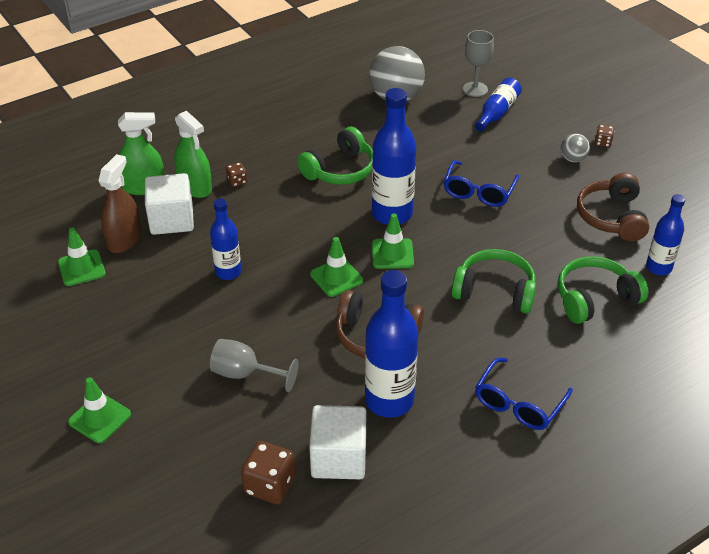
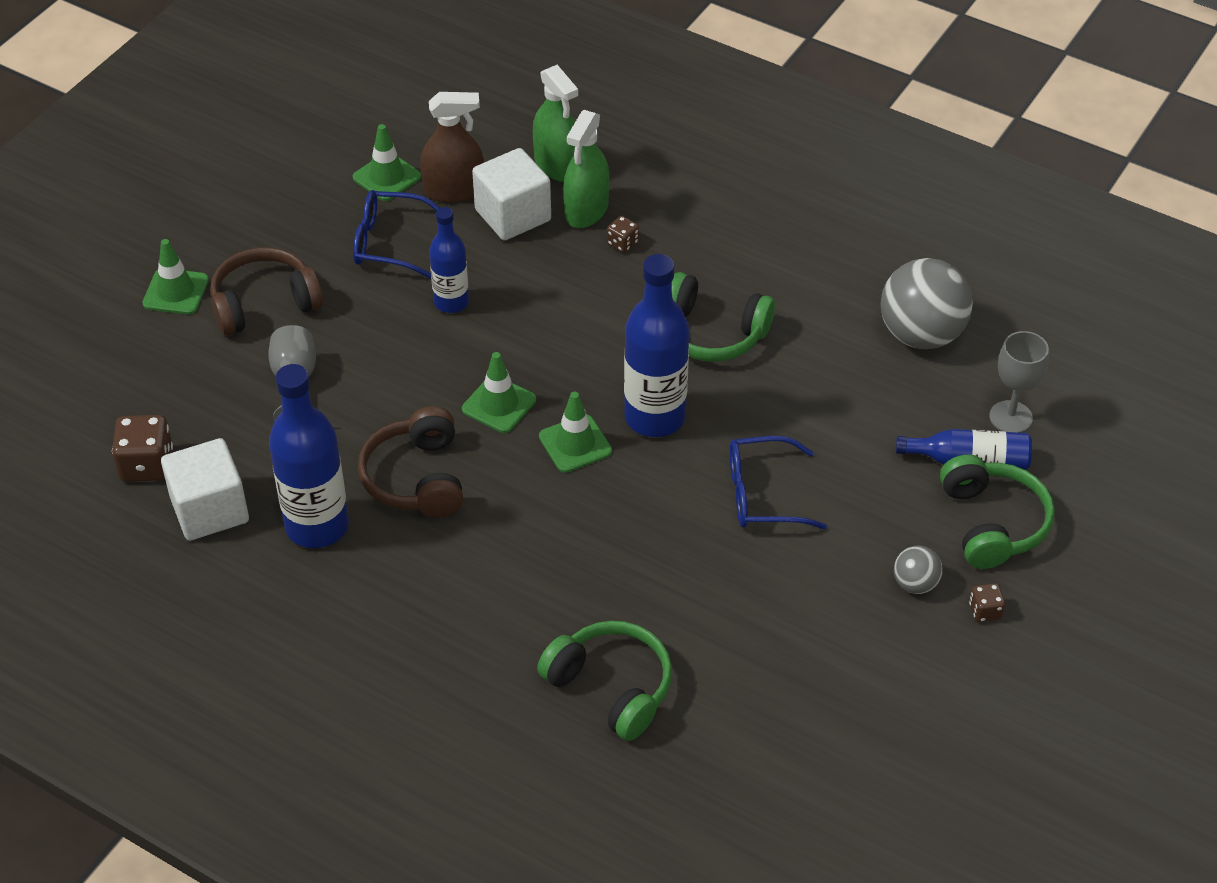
camera: 65 degrees right, 5 degrees up
(495, 291) = (564, 572): green headphones -> green headphones (992, 523)
(518, 403) = (373, 654): blue glasses -> blue glasses (389, 243)
(612, 217) = (804, 666): brown headphones -> brown headphones (264, 303)
(658, 267) = (722, 749): blue bottle -> none

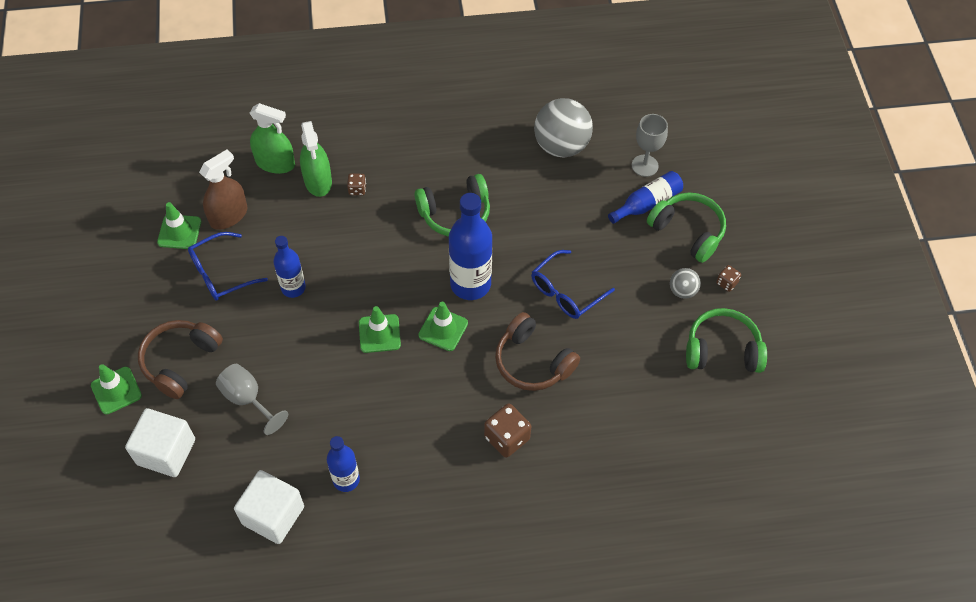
camera: 40 degrees left, 10 degrees up
(147, 465) = (207, 514): brown dice -> brown dice (507, 438)
(317, 526) = (346, 480): blue bottle -> blue bottle, size x0.60
(416, 478) = (375, 410): brown headphones -> brown headphones (532, 362)
(513, 215) = (278, 210): white cube -> white cube (166, 452)
(611, 687) = (591, 458): green headphones -> green headphones (722, 350)

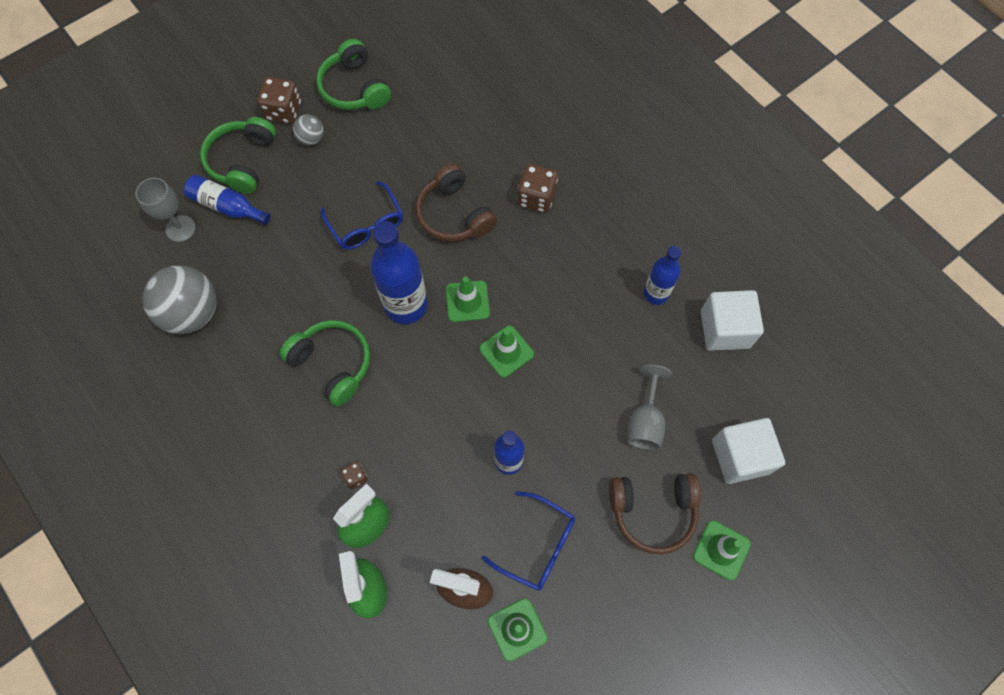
camera: 120 degrees left, 10 degrees up
(532, 362) = (454, 215): brown headphones -> brown headphones turned 135 degrees clockwise
(566, 292) = (366, 224): blue glasses -> blue glasses turned 45 degrees clockwise
(726, 283) = (284, 111): brown dice -> brown dice, size x1.88

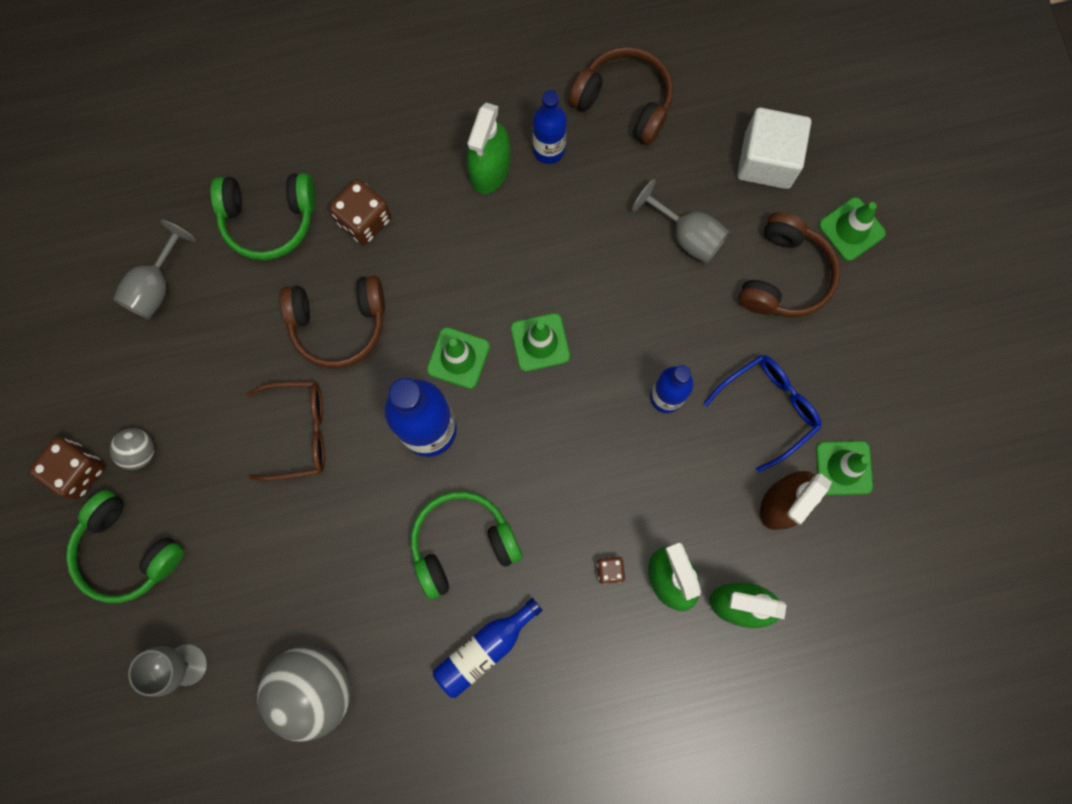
camera: 65 degrees left, 10 degrees up
(227, 206) = (185, 594): blue bottle -> blue bottle (484, 649)
(354, 88) = (92, 368): green headphones -> green headphones (269, 219)
(366, 224) = (298, 432): blue glasses -> brown glasses
(426, 98) = (156, 286): none -> grey goblet
(619, 260) = (490, 168): none -> green spray bottle
(725, 329) = (624, 101): white cube -> brown headphones

